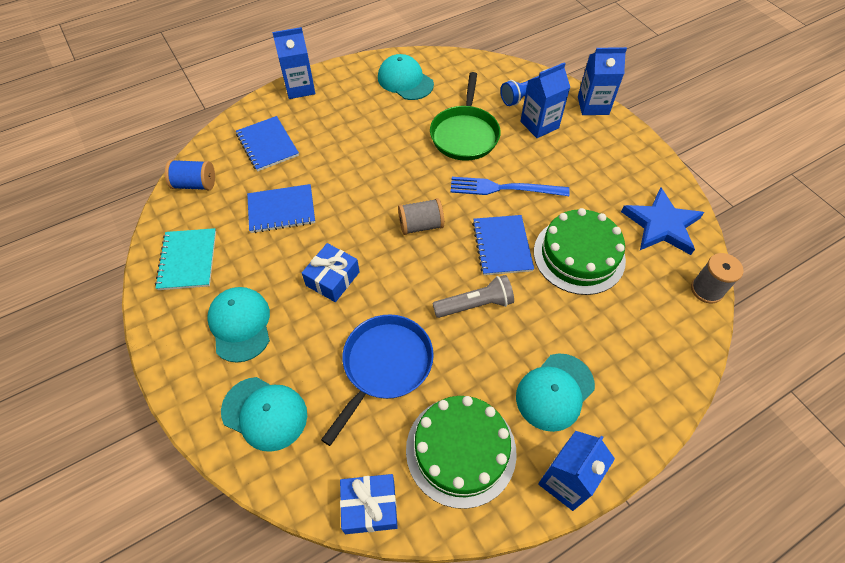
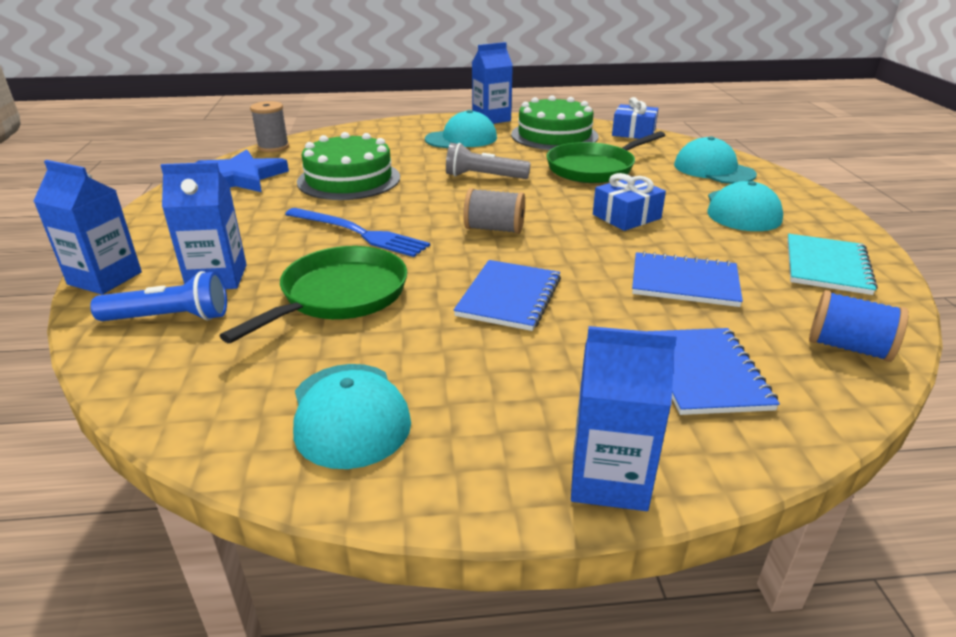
camera: 155 degrees left, 25 degrees down
(385, 365) = (594, 168): blue pan -> green pan
(502, 246) = (417, 198): blue notebook -> blue notebook (509, 297)

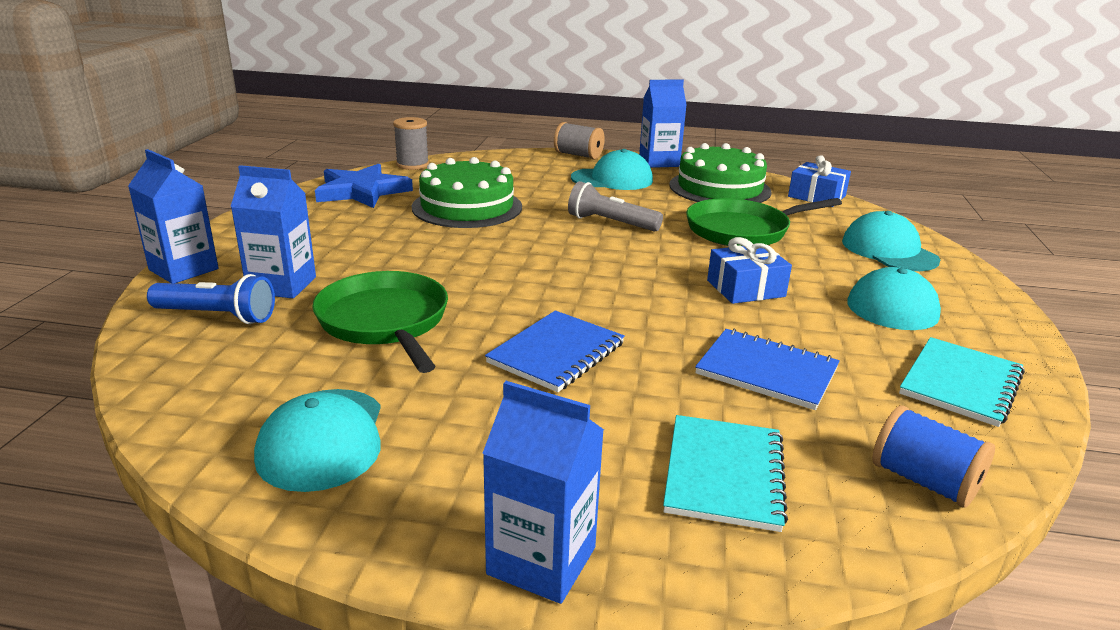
camera: 15 degrees right, 5 degrees down
(339, 295) = (385, 322): green pan -> green pan turned 75 degrees counterclockwise
(359, 233) = (443, 263): blue fork -> none
(494, 229) = (586, 280): grey spool -> grey spool (578, 155)
(704, 373) = (723, 474): blue notebook -> turquoise notebook

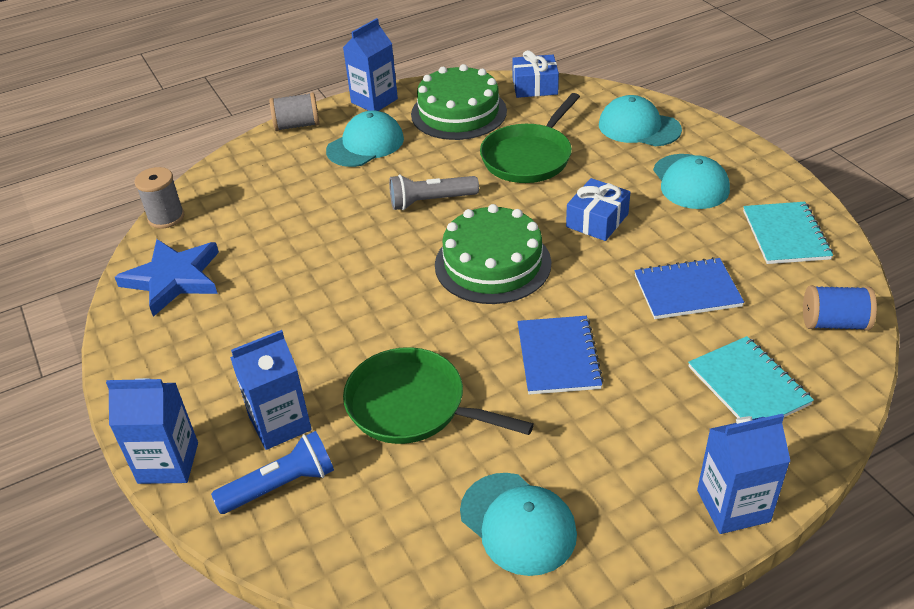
camera: 35 degrees left, 15 degrees up
(467, 207) = (295, 246): green cake -> green cake (492, 264)

